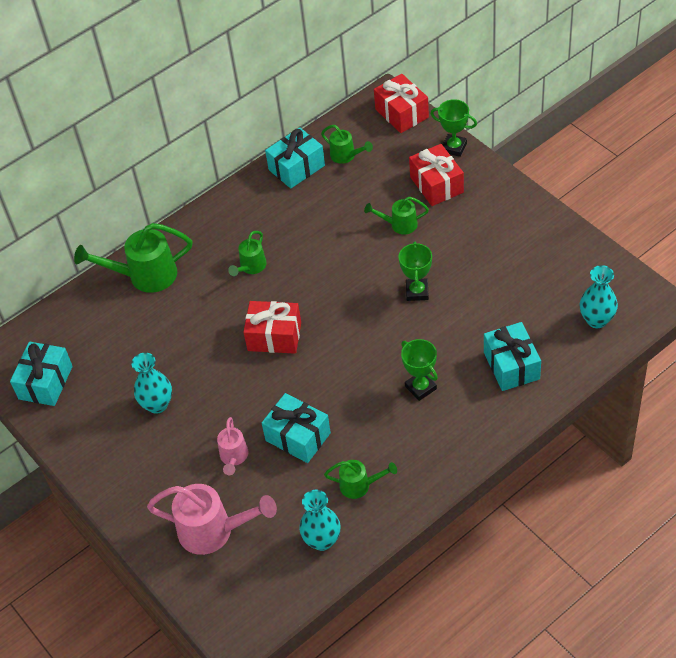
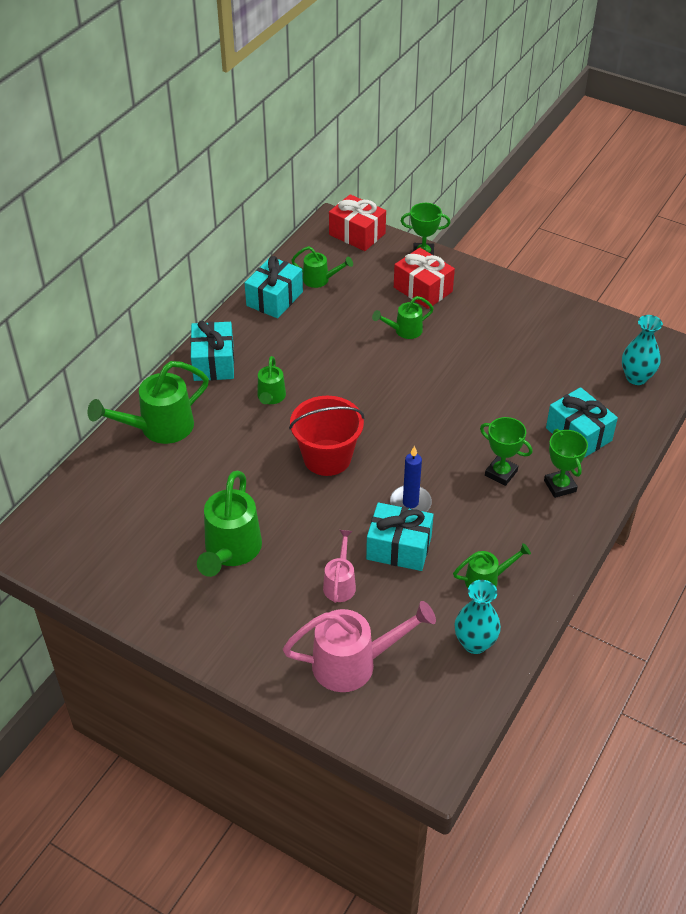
camera: 25 degrees left, 5 degrees down
(45, 382) = (92, 557): turquoise gift -> turquoise gift (213, 362)
(157, 404) = (231, 551): turquoise vase -> green watering can
(234, 457) = (340, 584): pink watering can -> pink watering can turned 150 degrees counterclockwise
(274, 336) = (327, 457): red gift -> red bucket
(327, 397) = (410, 503): none -> blue candle
(417, 292) = (452, 387): green trophy -> green trophy (560, 486)

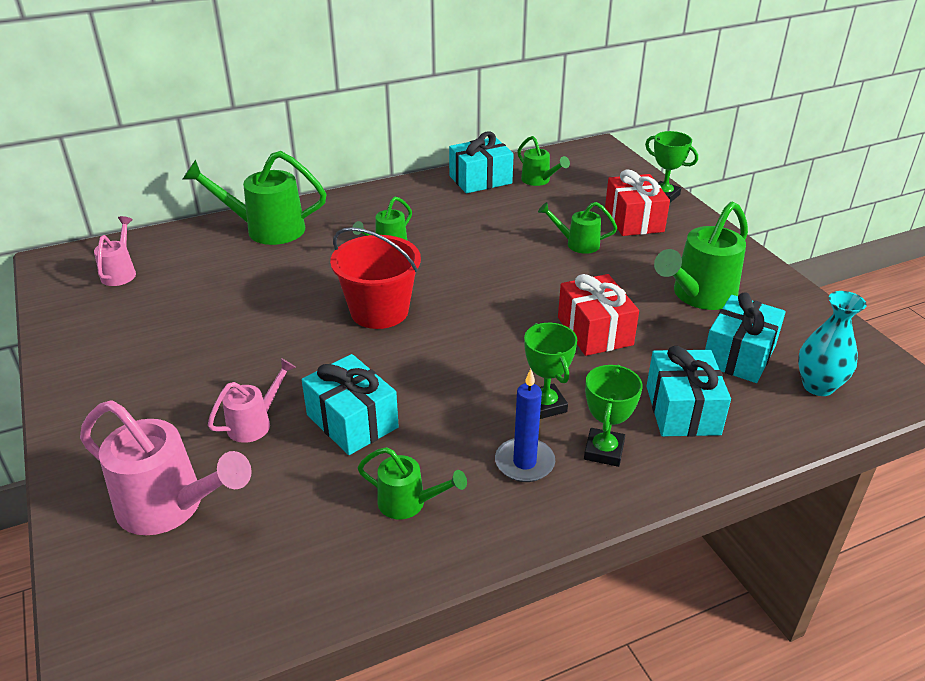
camera: 35 degrees right, 10 degrees down
(91, 525) = (120, 273): none -> pink watering can
(213, 362) = (371, 203): turquoise gift -> turquoise gift (738, 355)
(231, 551) = (198, 345): green watering can -> green watering can (699, 296)
(357, 234) = (613, 161): red gift -> red gift (595, 331)
(410, 503) = (413, 386): blue candle -> blue candle (524, 462)
(475, 643) = (317, 564): turquoise vase -> none

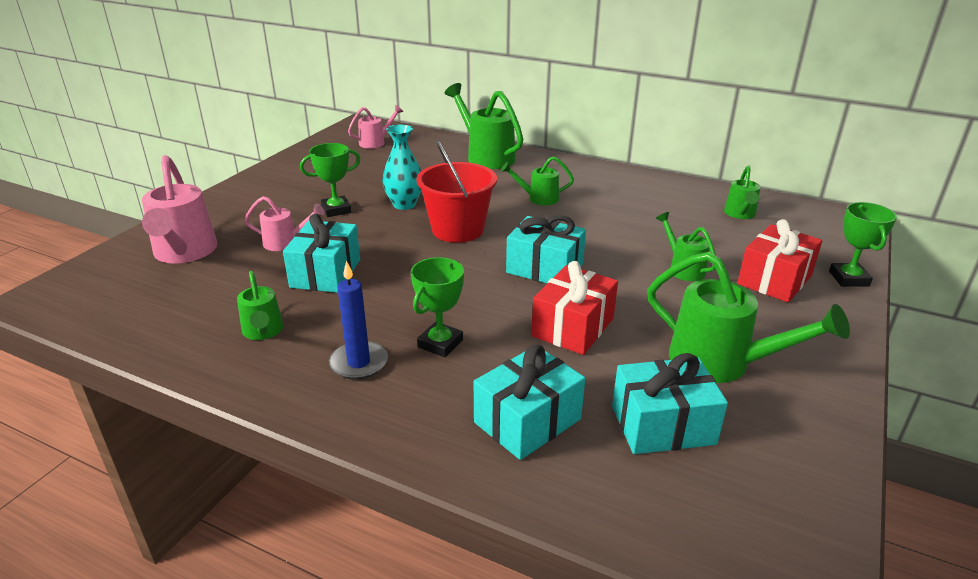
camera: 50 degrees right, 5 degrees down
(480, 179) = (690, 193): turquoise gift -> turquoise gift (544, 268)
(604, 451) = (417, 397): green trophy -> green trophy (336, 210)
(699, 296) = (720, 363): green watering can -> green watering can turned 150 degrees counterclockwise
(818, 386) = (692, 504): turquoise vase -> turquoise vase (404, 204)

